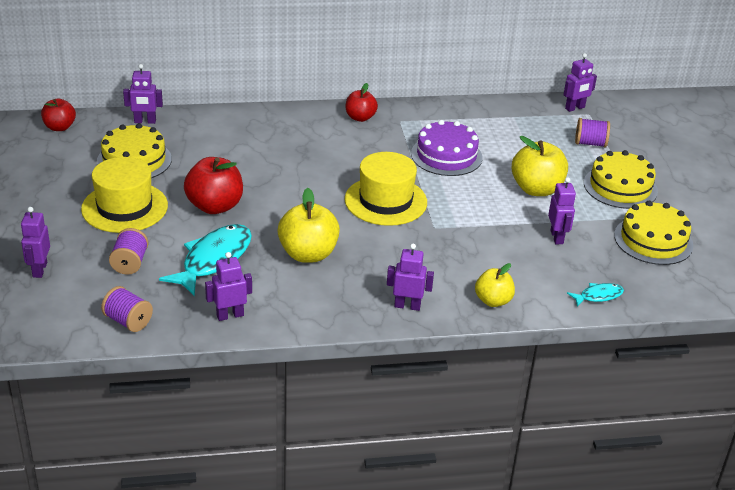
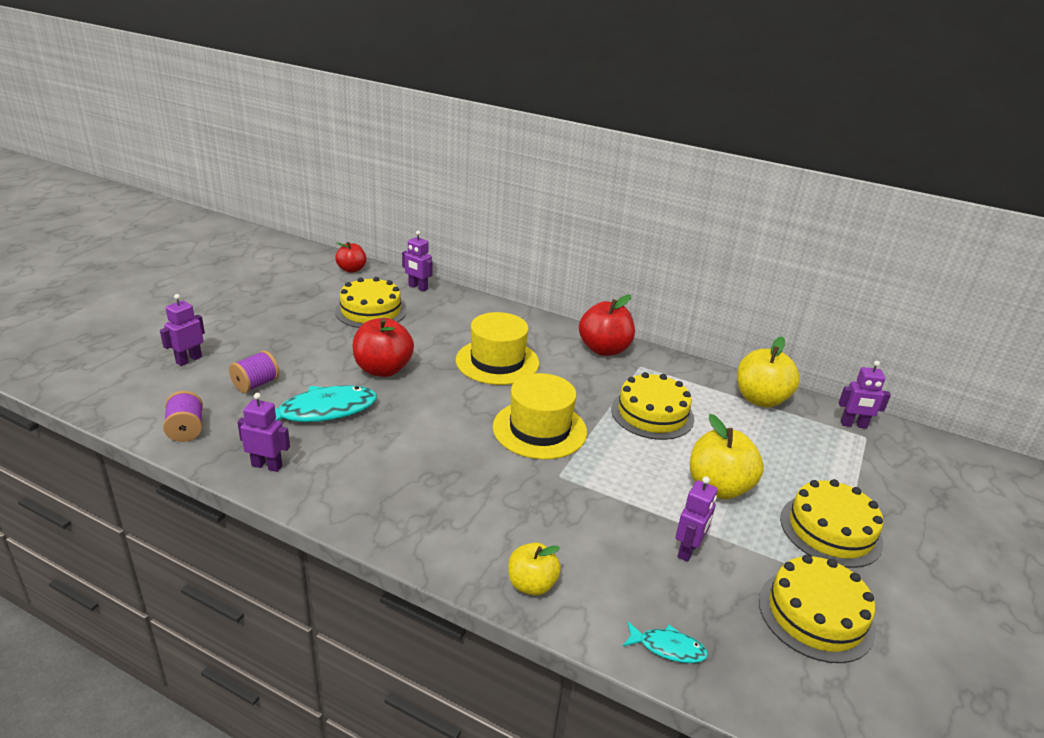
camera: 35 degrees right, 5 degrees down
(124, 207) = (314, 341): yellow hat -> yellow hat (497, 361)
(308, 254) = (406, 444): yellow apple -> yellow apple (760, 399)
(360, 118) = (604, 349): red apple -> red apple, size x1.61
(407, 306) = (434, 541): purple robot -> none
(446, 155) = (652, 414): purple cake -> yellow cake
(590, 143) = (837, 467): purple spool -> none

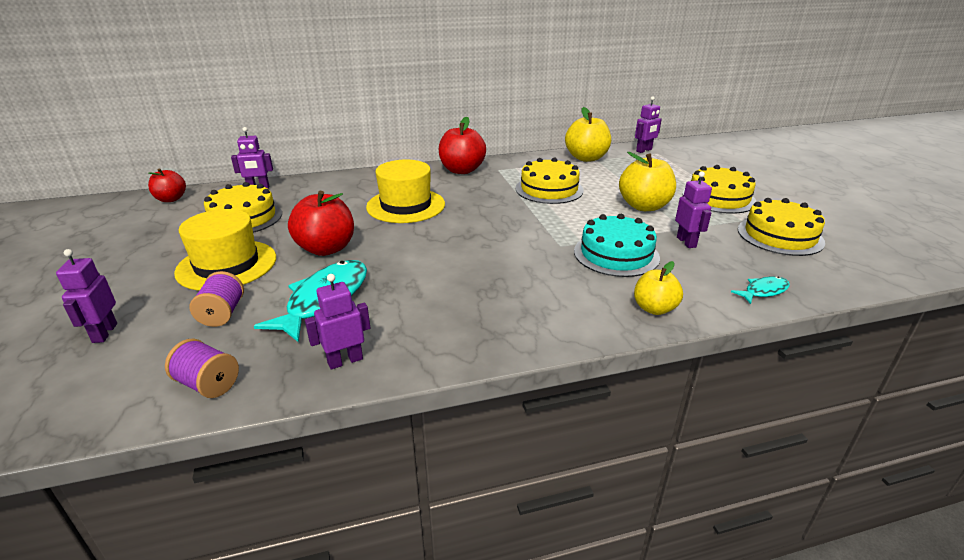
camera: 40 degrees left, 0 degrees up
(539, 429) = (503, 228): yellow hat -> yellow hat (227, 265)
(593, 516) = (616, 254): none -> turquoise cake

